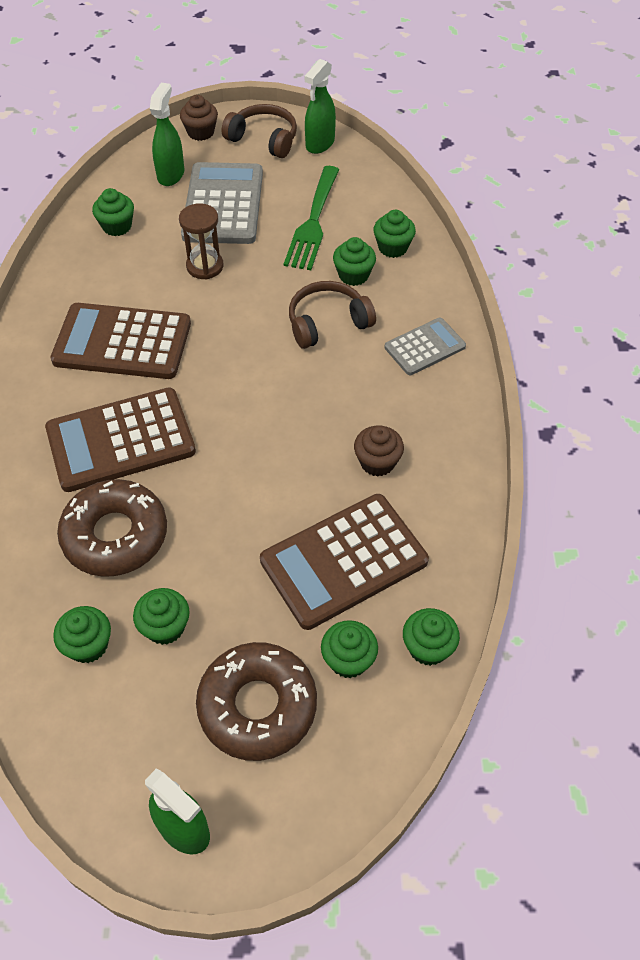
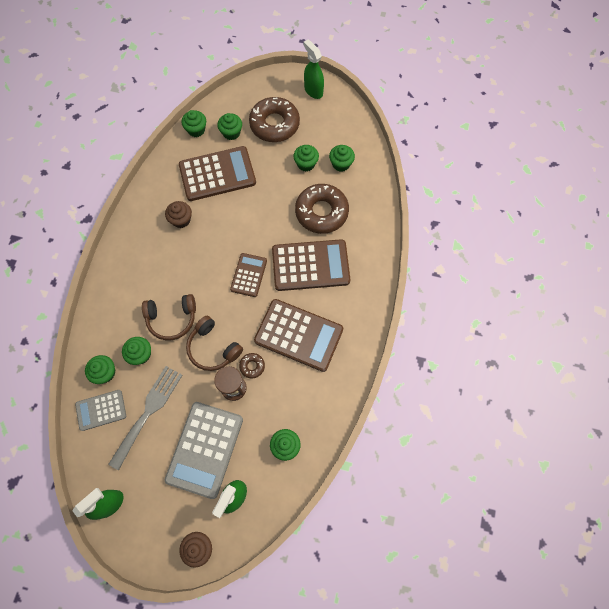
camera: 165 degrees left, 15 degrees up
(185, 293) = (252, 366): none -> brown donut
(226, 404) = (248, 275): none -> brown calculator
(264, 139) = (151, 522): brown headphones -> brown headphones (213, 348)
(313, 222) = (148, 412): green fork -> grey fork
(424, 347) = (123, 286): grey calculator -> grey calculator (101, 410)

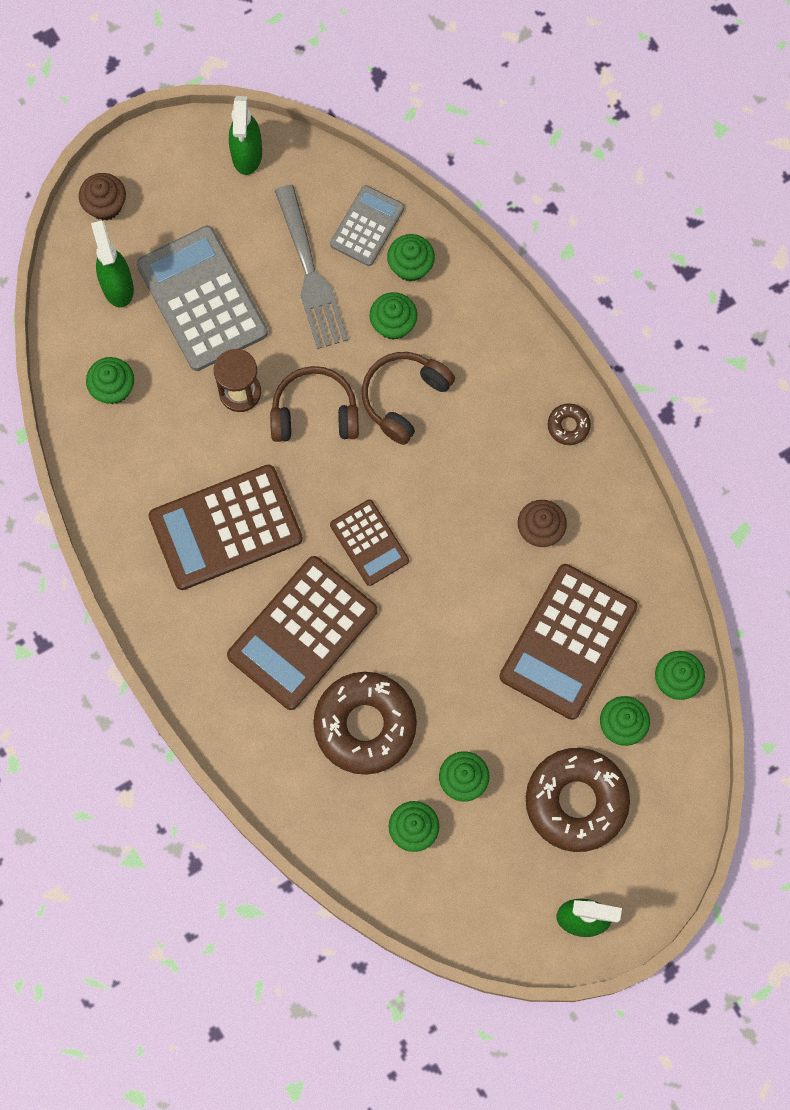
camera: 135 degrees right, 5 degrees up
(252, 366) = (244, 437): brown donut -> brown donut (568, 426)

